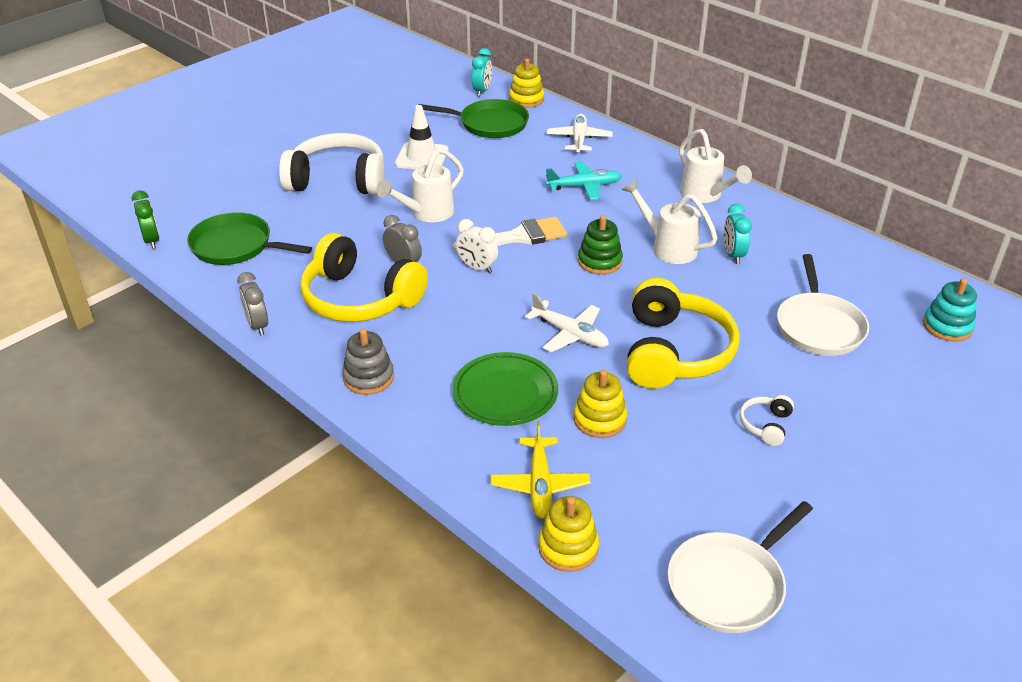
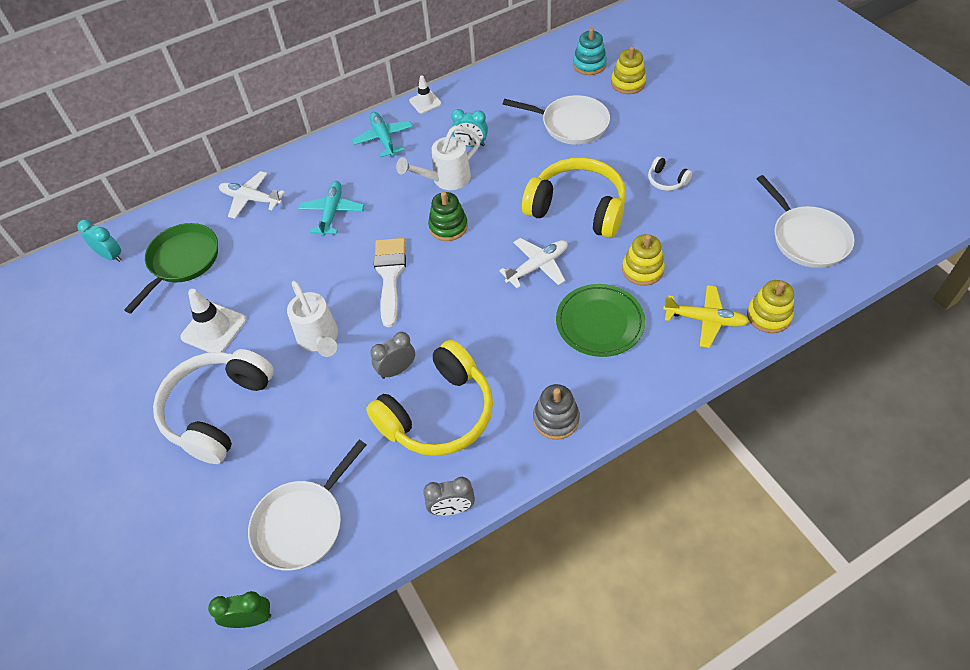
camera: 70 degrees left, 15 degrees up
(235, 246) = (302, 524): green pan -> white pan
(477, 268) = (424, 313): white clock -> none
(526, 99) = (152, 223): yellow stacking toy -> yellow stacking toy (628, 83)
(705, 195) = (383, 139): white watering can -> turquoise plane
(781, 211) = (425, 102): none -> white traffic cone

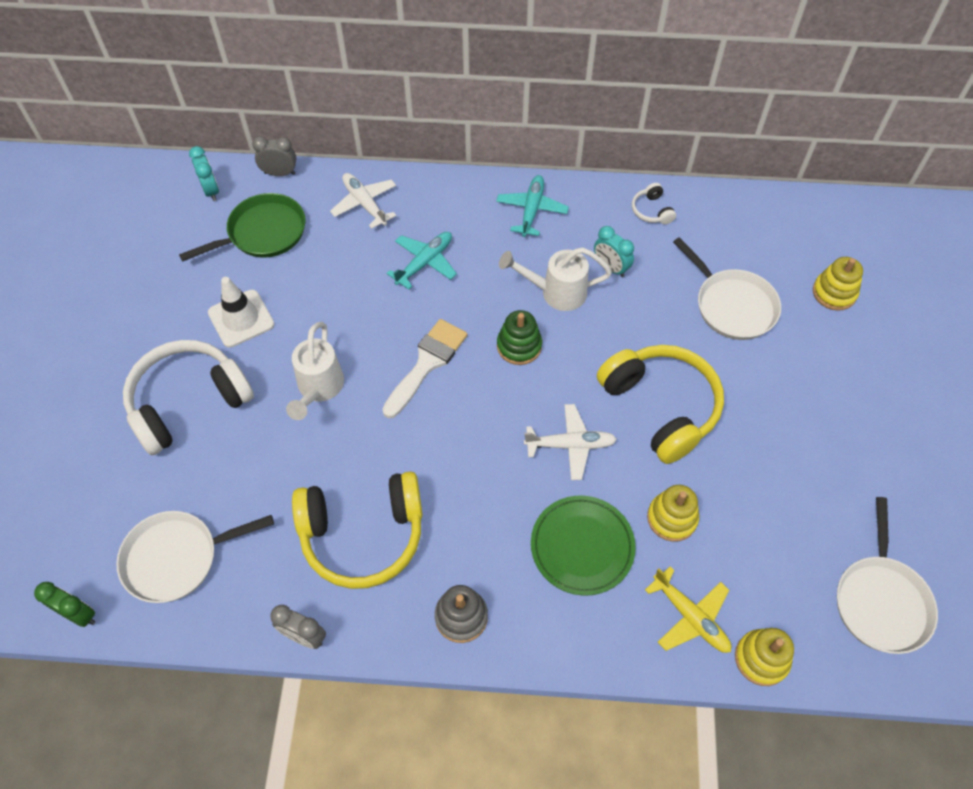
camera: 30 degrees right, 5 degrees up
(397, 370) = (360, 466): grey clock -> grey clock (280, 173)
(425, 102) = (603, 192): white traffic cone -> none
(589, 64) = (809, 245): turquoise stacking toy -> none
(666, 181) = (780, 434): white headphones -> white headphones (651, 211)

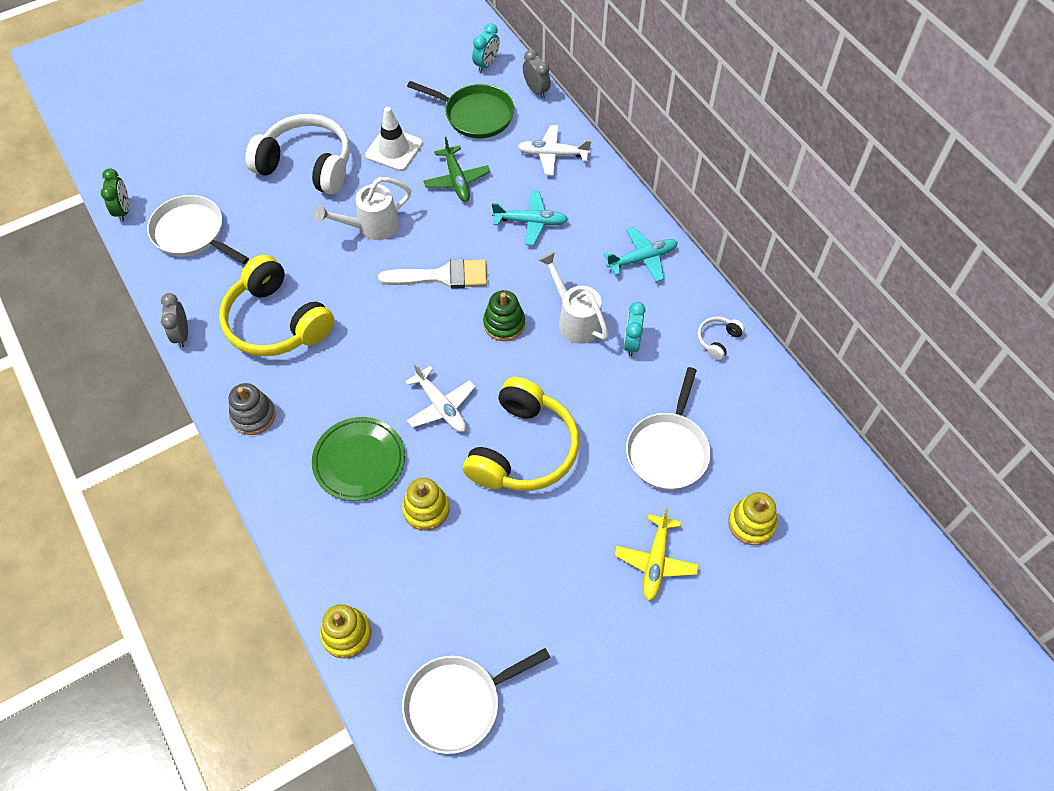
camera: 55 degrees right, 0 degrees up
(325, 290) = (457, 180): none -> green plane
(365, 204) = (553, 154): white plane -> white plane turned 105 degrees counterclockwise
(690, 616) = (349, 565): yellow plane -> yellow plane (656, 561)

